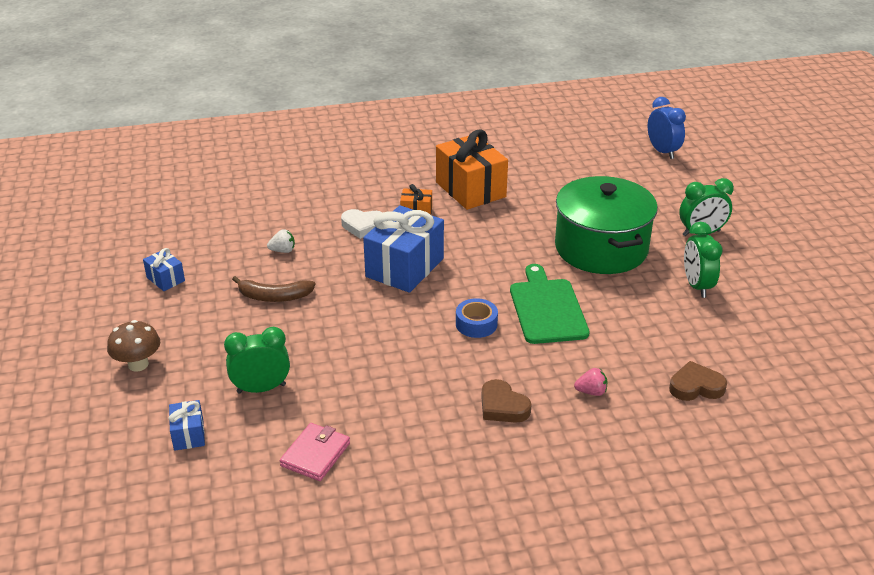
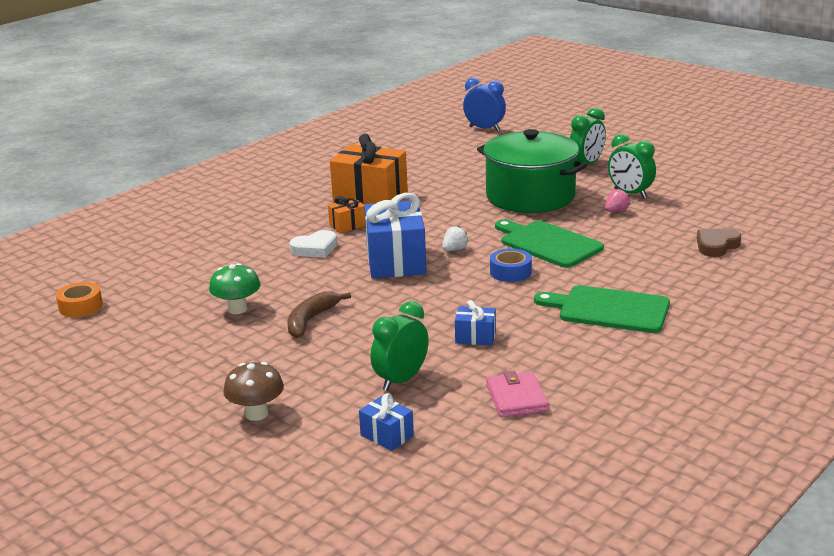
camera: 35 degrees left, 10 degrees down
(155, 207) = (80, 306): none -> orange tape
(165, 279) = (182, 349): blue gift -> blue gift (475, 337)
(242, 260) = (237, 309): none -> green mushroom
(274, 296) = (311, 320): brown banana -> brown banana turned 150 degrees clockwise
(283, 251) = (267, 289): white strawberry -> white strawberry (454, 250)
(502, 406) = (609, 309): brown heart -> green cutting board
(591, 392) = (655, 276): pink strawberry -> pink strawberry (616, 211)

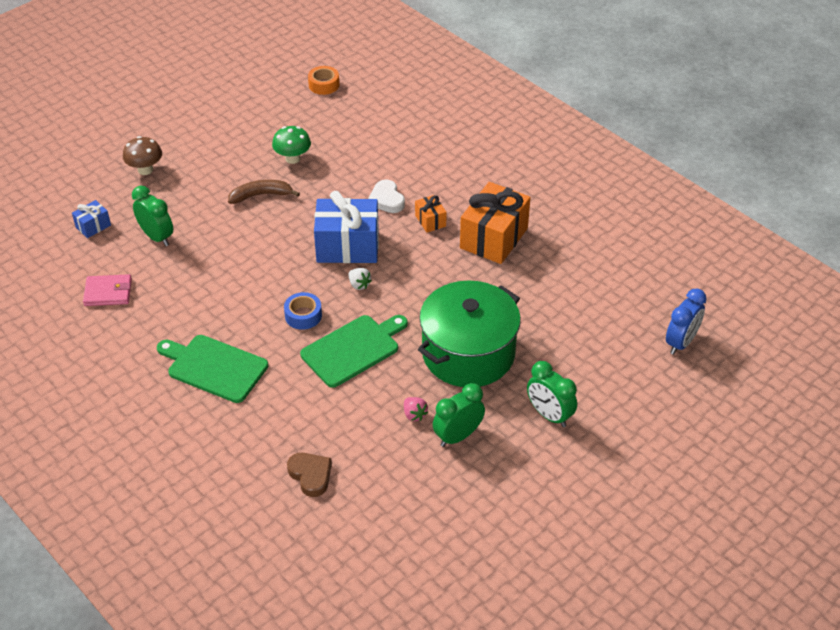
camera: 95 degrees right, 20 degrees up
(311, 320) = (261, 195): brown banana -> brown banana turned 45 degrees counterclockwise
(475, 337) = (201, 281): blue gift -> none
(609, 309) = (214, 367): green cutting board -> green cutting board turned 90 degrees counterclockwise

